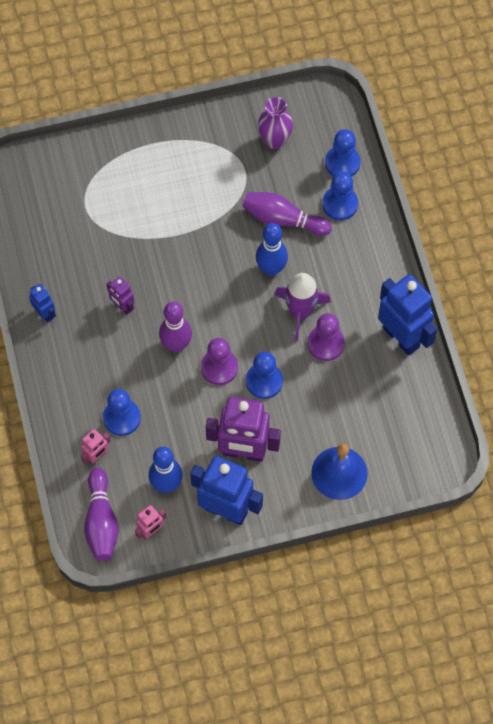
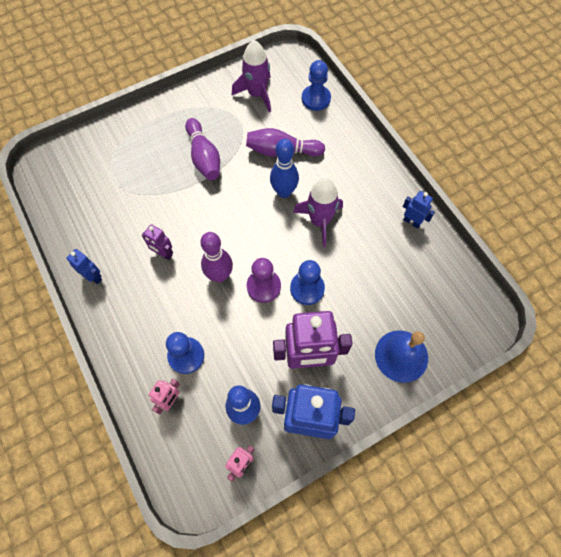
camera: 15 degrees left, 0 degrees up
(101, 521) = (190, 467): purple bowling pin -> purple bowling pin (204, 157)
(275, 140) = (257, 94): purple vase -> purple rocket
(325, 344) = (350, 243): purple pawn -> none
(340, 204) = (324, 129): blue pawn -> none
(401, 337) = (412, 222): blue robot -> blue robot, size x0.48

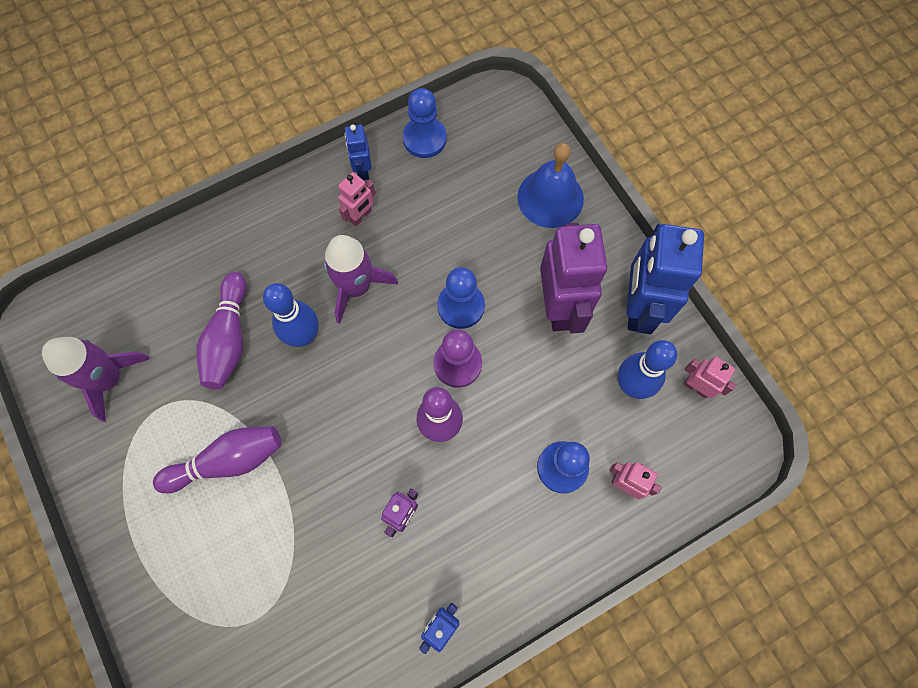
camera: 90 degrees left, 5 degrees up
(316, 99) = (133, 287): blue pawn -> blue pawn (424, 139)
(374, 222) = (361, 216): none -> pink robot
(412, 222) = (363, 170): blue robot -> blue robot turned 45 degrees counterclockwise

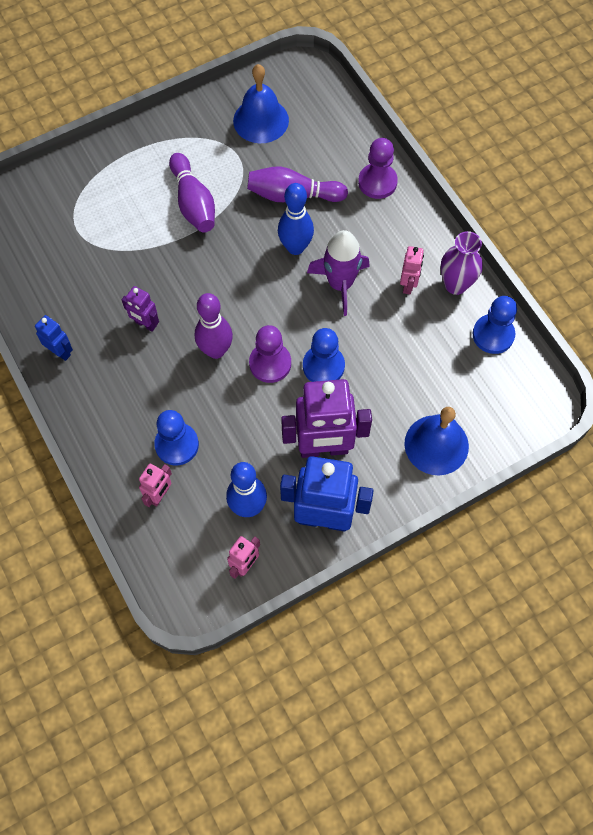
camera: 90 degrees right, 5 degrees down
(110, 379) = (261, 120): purple rocket -> blue bell
(221, 244) = (377, 182): none -> purple pawn
(361, 216) = (408, 285): pink robot -> pink robot turned 120 degrees counterclockwise
(363, 170) = (455, 285): blue robot -> purple vase

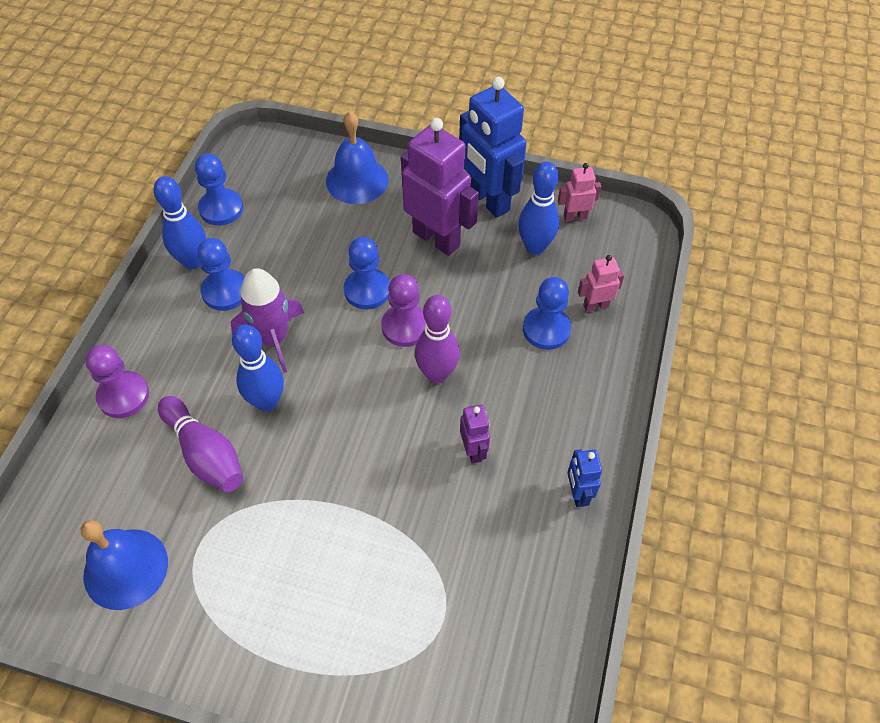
camera: 135 degrees left, 10 degrees down
(193, 202) = (299, 535): purple bowling pin -> none
(408, 285) = (225, 291): pink robot -> blue pawn
(455, 285) = (193, 261): purple vase -> blue bowling pin

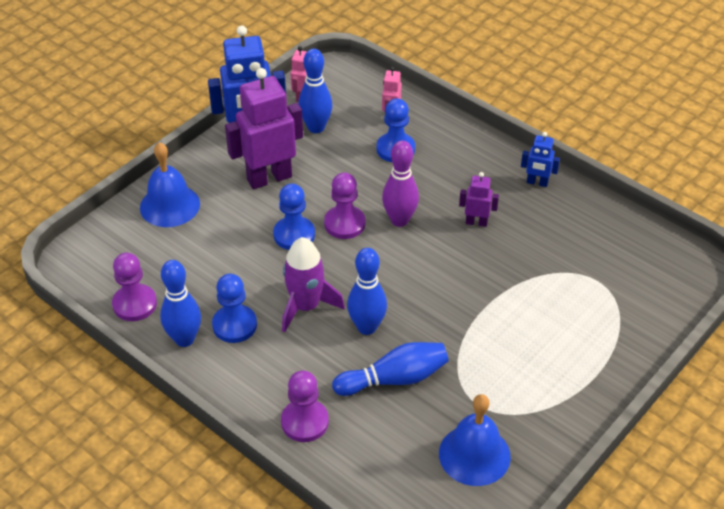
camera: 65 degrees left, 10 degrees down
(205, 453) = (394, 379): purple bowling pin -> blue bowling pin
(221, 209) = (134, 304): blue pawn -> purple pawn

